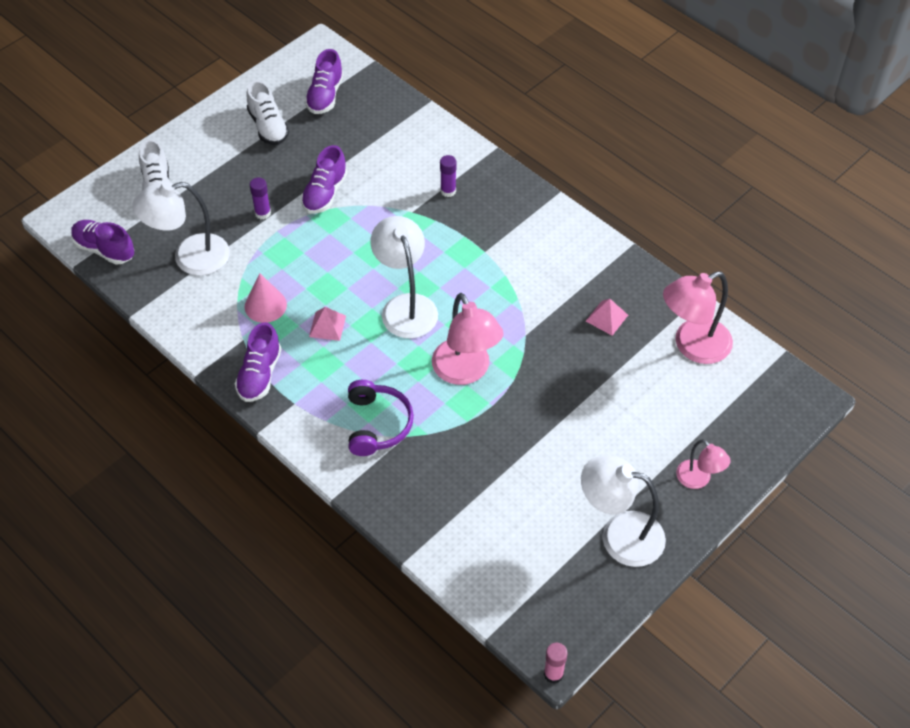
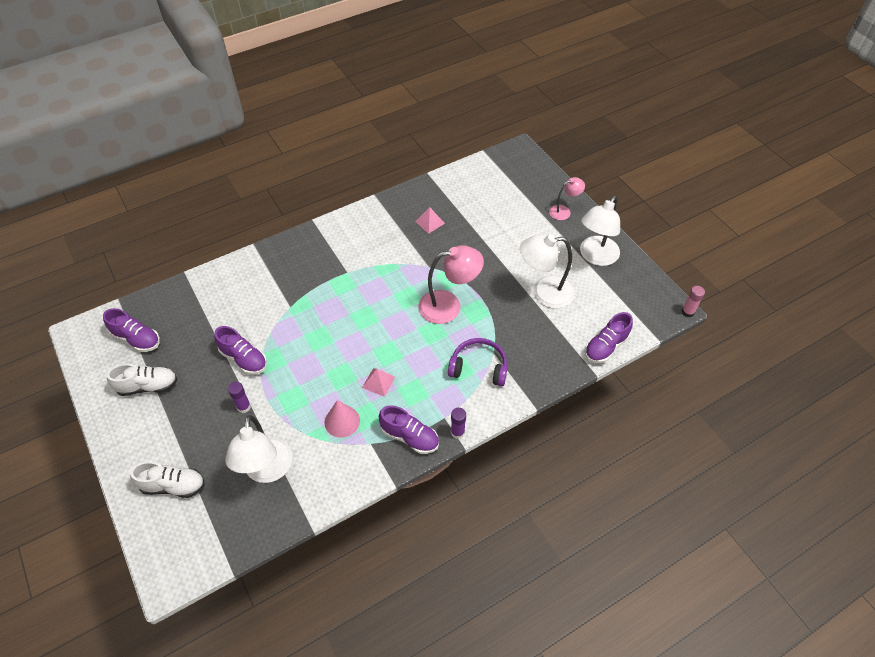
camera: 75 degrees left, 0 degrees up
(104, 249) = (225, 543): purple shoe -> purple shoe (606, 347)
(406, 306) = (378, 328): white lamp -> white lamp (544, 293)
(448, 191) = (280, 280): purple glue stick -> purple glue stick (457, 432)
(692, 346) = (466, 188): pink lamp -> none

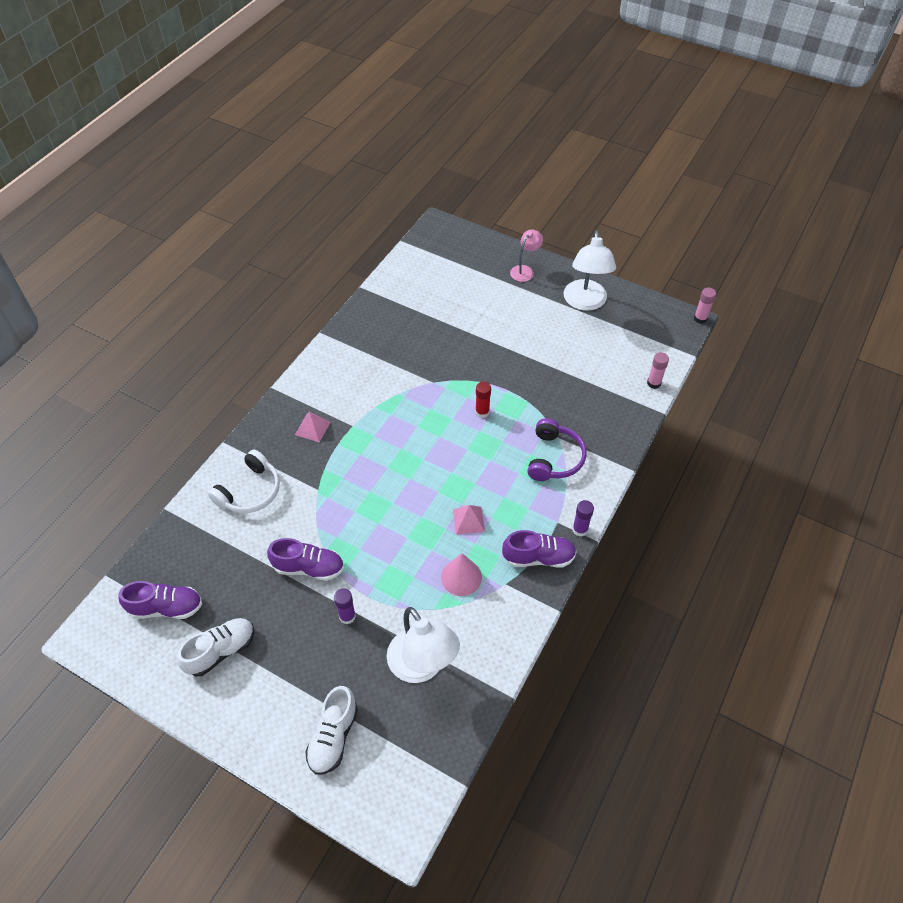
camera: 30 degrees left, 0 degrees up
(173, 486) = (333, 736): white shoe -> white shoe turned 135 degrees clockwise
(245, 286) = (250, 491): none -> white headphones
(430, 222) = (401, 337): pink pyramid -> pink pyramid (312, 428)
(449, 306) = (482, 412): pink lamp -> red glue stick
(479, 367) = (554, 458): purple headphones -> purple headphones turned 120 degrees clockwise
(544, 293) = (563, 358): white lamp -> none
(606, 347) = (654, 383): purple shoe -> pink glue stick

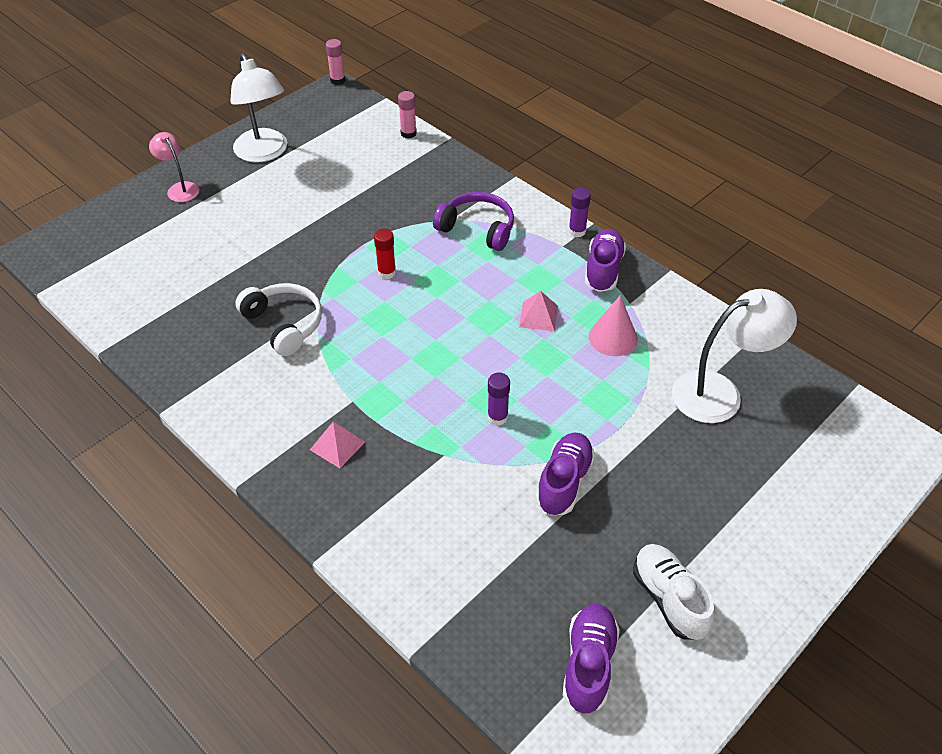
camera: 75 degrees left, 5 degrees down
(250, 491) = (419, 535): white headphones -> white headphones (284, 324)
(333, 736) = (798, 490): white shoe -> none
(347, 616) = (643, 452): purple glue stick -> purple glue stick (497, 417)
(585, 302) = (264, 153): white lamp -> white lamp turned 45 degrees clockwise

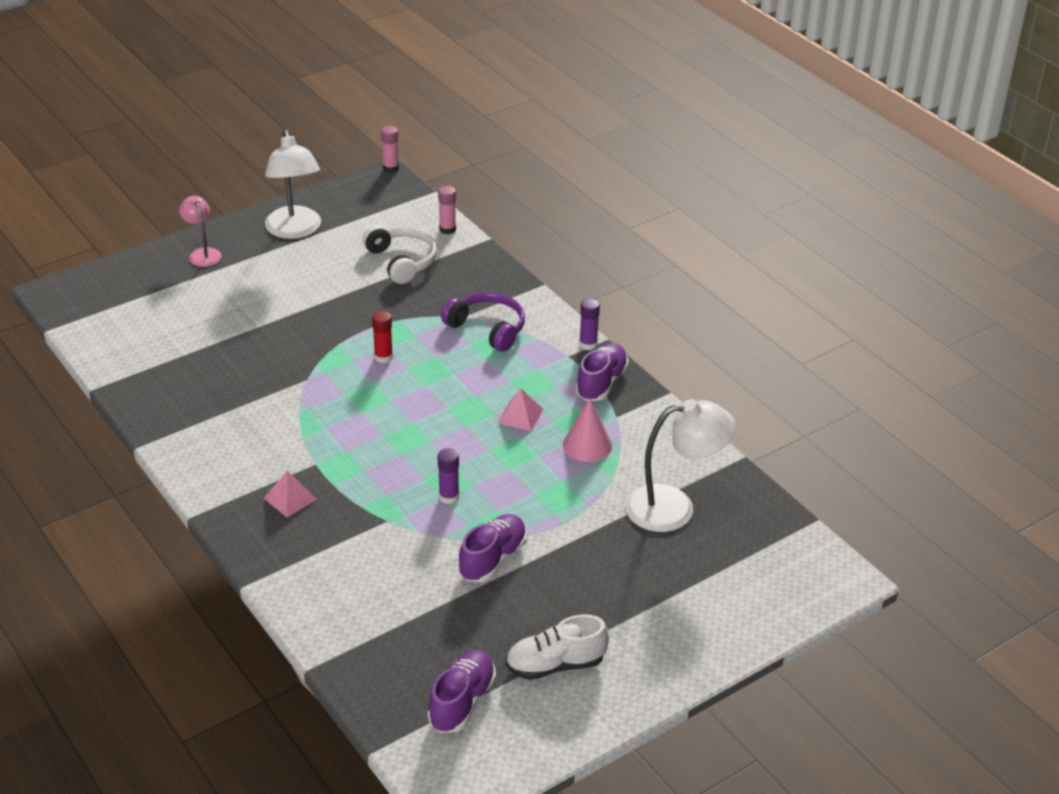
camera: 10 degrees right, 10 degrees down
(284, 324) = (270, 389): white headphones -> white headphones (402, 261)
(669, 599) = (555, 665): white shoe -> white shoe turned 90 degrees counterclockwise

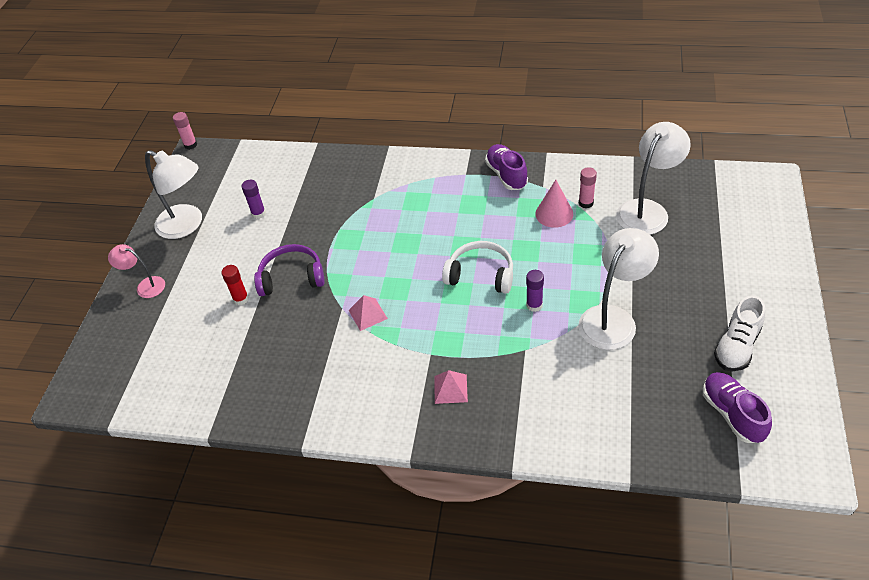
camera: 40 degrees left, 10 degrees up
(383, 357) = (366, 257): red glue stick -> red glue stick (241, 299)
(402, 261) = (286, 193): white headphones -> white headphones (480, 275)
(447, 229) = (284, 155): pink glue stick -> pink glue stick (586, 203)
(487, 329) = (399, 193): purple headphones -> purple headphones (291, 277)
(493, 559) = (613, 318): purple shoe -> white lamp
(520, 416) = (495, 227): pink pyramid -> pink pyramid (368, 314)
(588, 344) = (465, 160): purple glue stick -> purple glue stick (258, 213)

